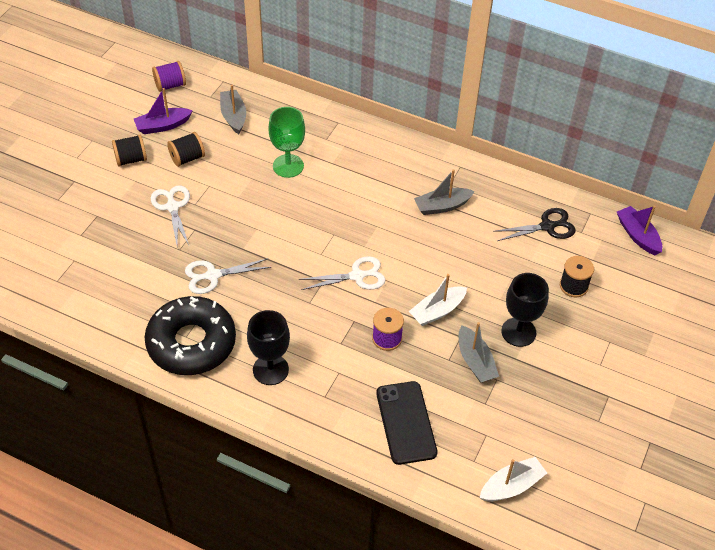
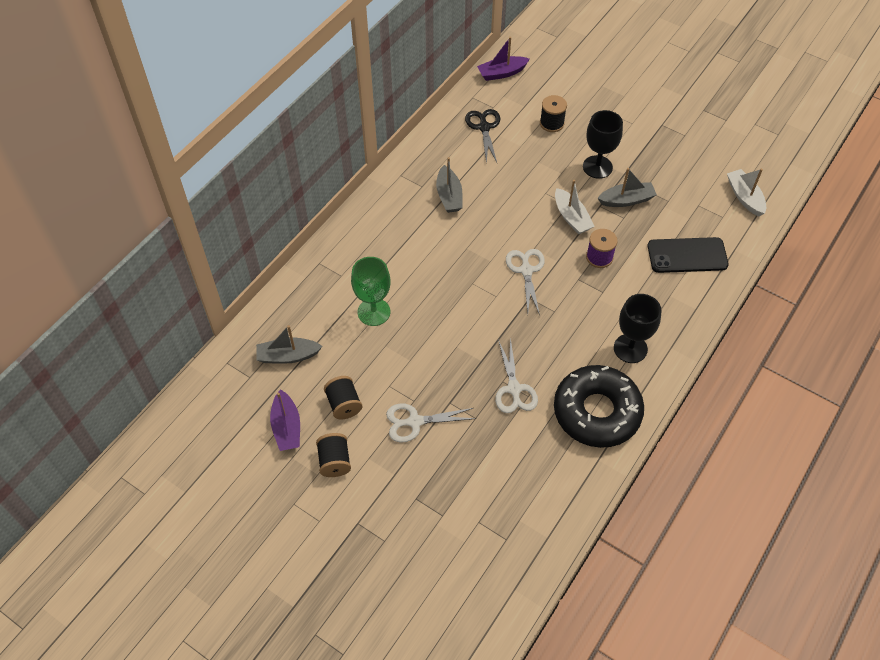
camera: 80 degrees left, 5 degrees up
(170, 85) = (220, 417): purple spool -> none

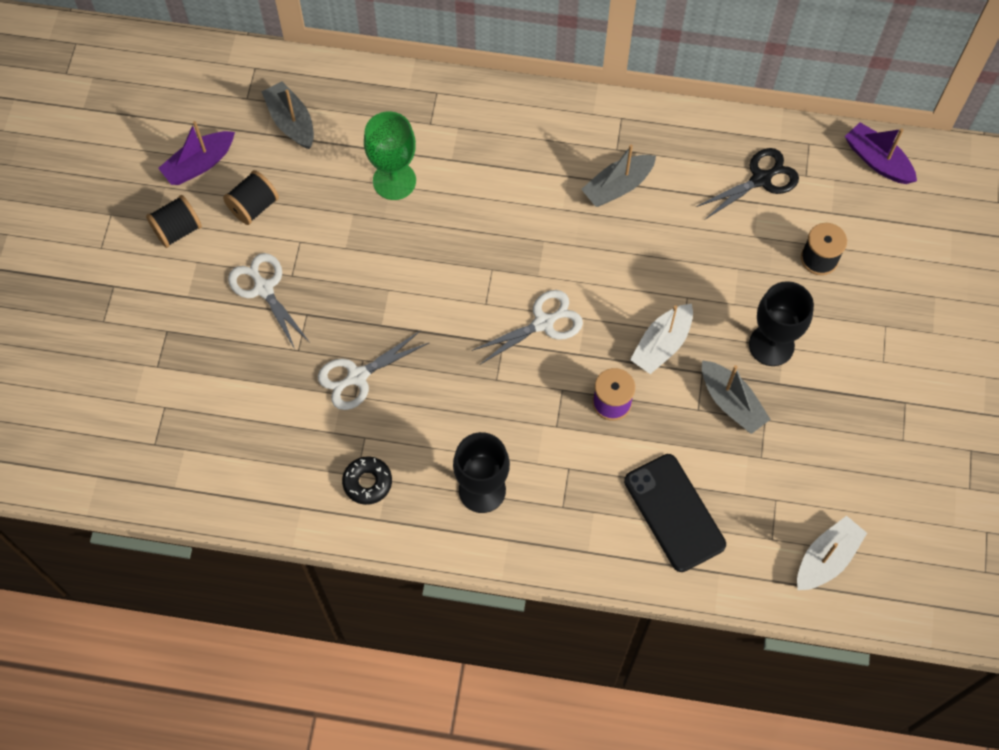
camera: 65 degrees right, 10 degrees up
(597, 412) = (367, 482): black donut -> black donut, size x0.42

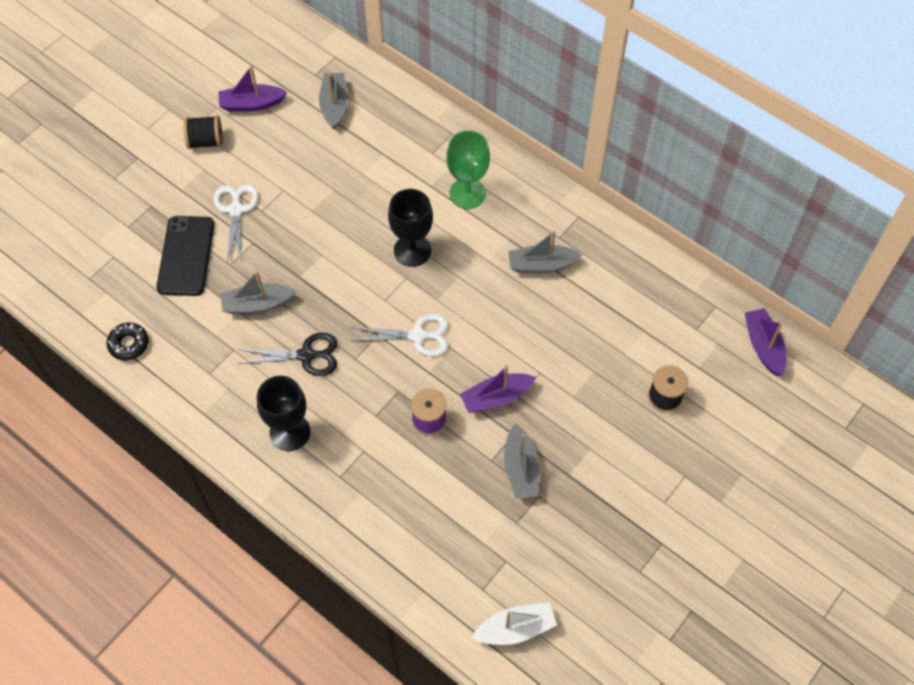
camera: 30 degrees right, 5 degrees down
(253, 206) = (268, 150): black spool -> none
(357, 377) = (257, 304): white scissors -> grey boat
(367, 482) = (213, 382): black donut -> black donut (129, 344)
(394, 181) = (379, 180): green goblet -> green goblet (467, 193)
(662, 345) = (496, 397): white boat -> purple boat
(674, 512) = (420, 527): black phone -> black phone (186, 256)
(761, 179) = (658, 314): black scissors -> black scissors (307, 355)
(771, 345) = (582, 442): black goblet -> black goblet (412, 250)

